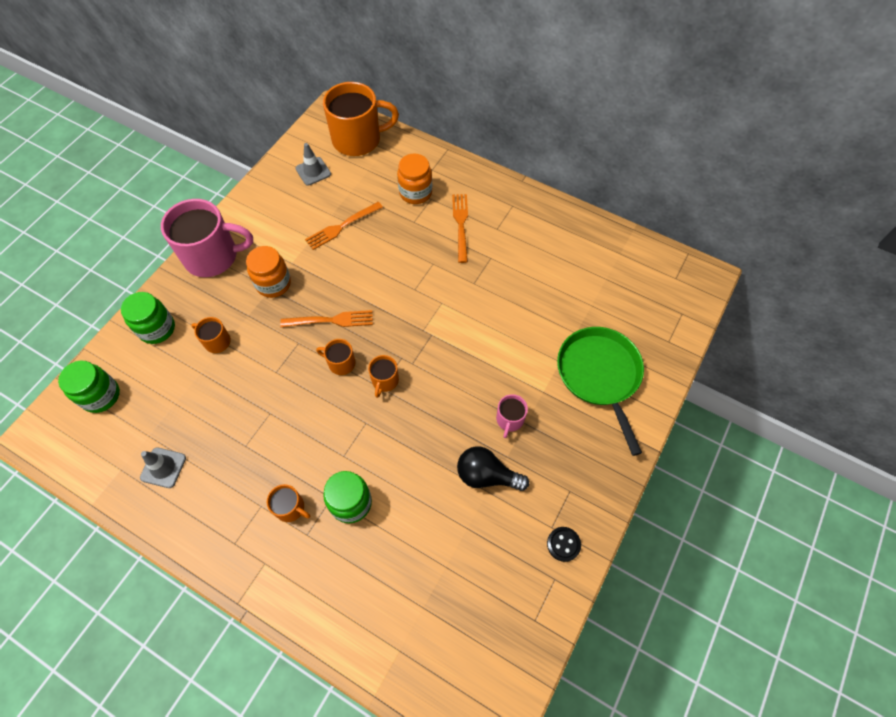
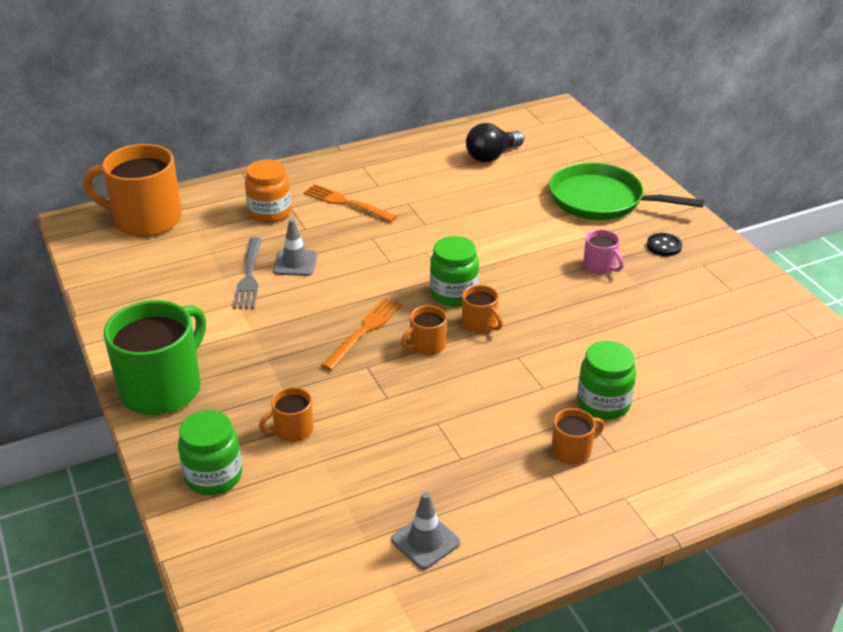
camera: 55 degrees left, 25 degrees down
(101, 396) = (258, 567): green jar -> green jar (453, 293)
(213, 256) = (163, 388): pink mug -> green mug
(273, 284) = (264, 354): orange jar -> none
(313, 171) = (144, 266): grey traffic cone -> grey traffic cone (295, 263)
(342, 226) = (249, 276): orange fork -> grey fork
(358, 139) = (145, 220): orange mug -> orange mug turned 105 degrees counterclockwise
(486, 475) = (647, 304): black light bulb -> black light bulb (492, 156)
(563, 544) = (753, 290): black button -> black button (664, 246)

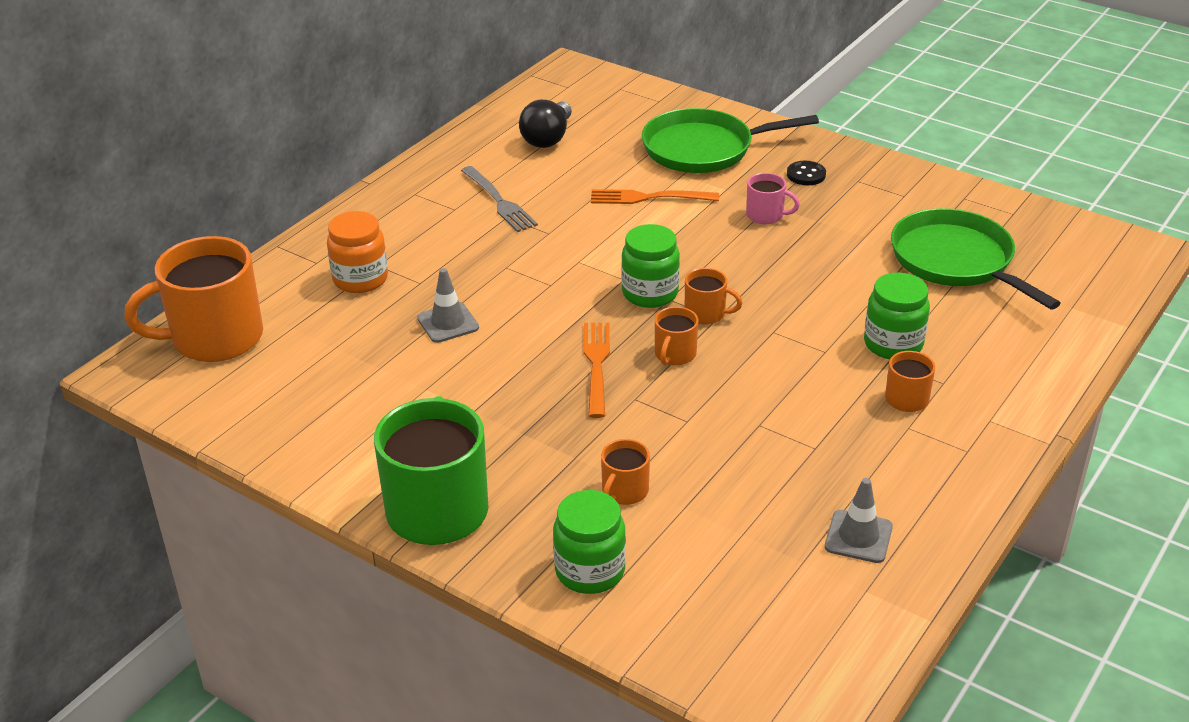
camera: 30 degrees left, 0 degrees up
(249, 276) = (410, 355): grey fork -> grey fork (499, 201)
(346, 203) = (438, 239): orange fork -> orange fork (649, 198)
(724, 357) = (955, 261): none -> green pan

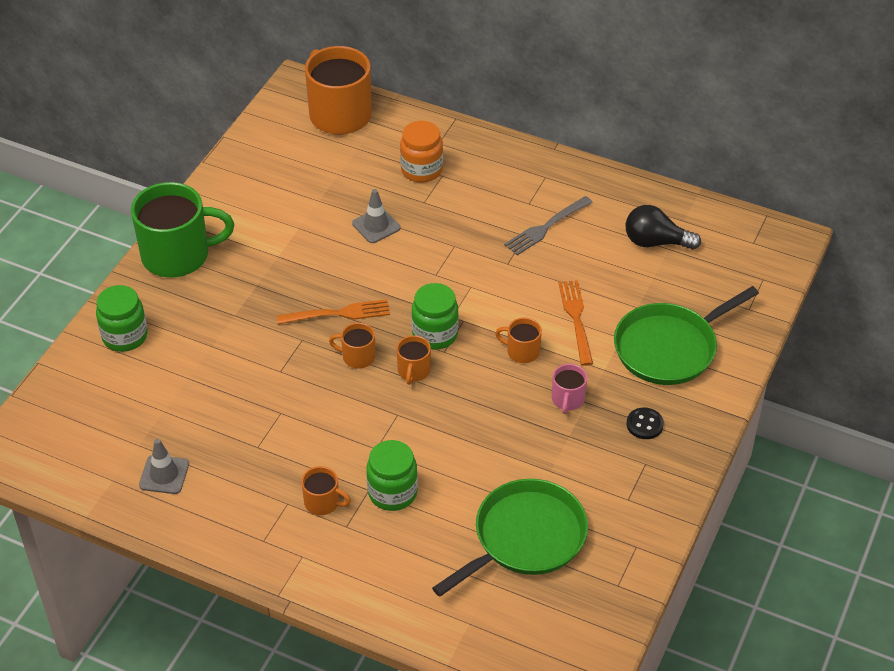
camera: 80 degrees right, 10 degrees up
(624, 491) = (201, 344): orange mug -> orange mug (522, 351)
(703, 149) = (669, 348): green pan -> green pan turned 105 degrees counterclockwise

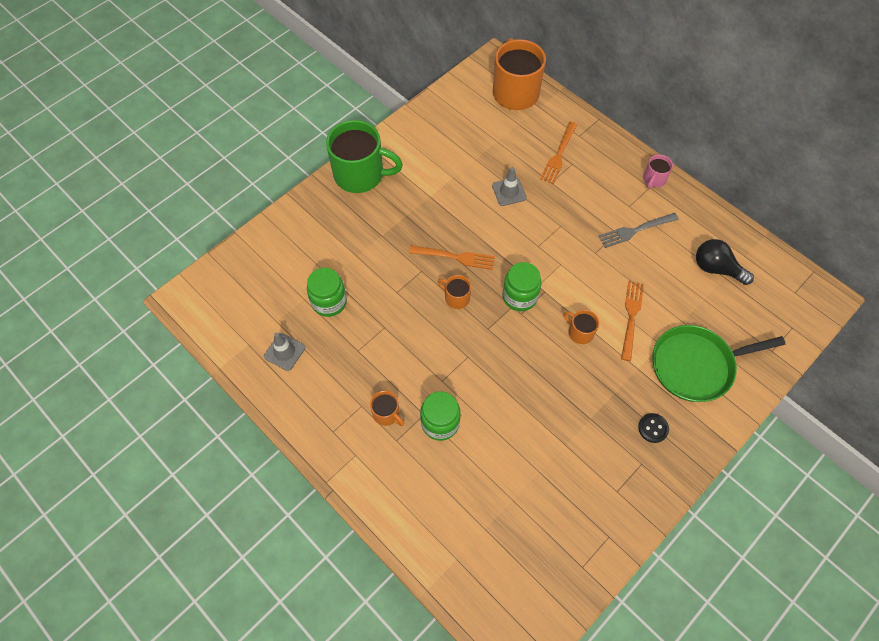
camera: 20 degrees right, 15 degrees up
(125, 336) = (300, 229): green jar -> green jar (329, 302)
(413, 371) = (493, 323): orange mug -> none
(421, 170) = (559, 155): orange jar -> orange fork
(525, 537) = (525, 497): green pan -> none
(567, 400) = (600, 386): pink mug -> pink mug (654, 179)

